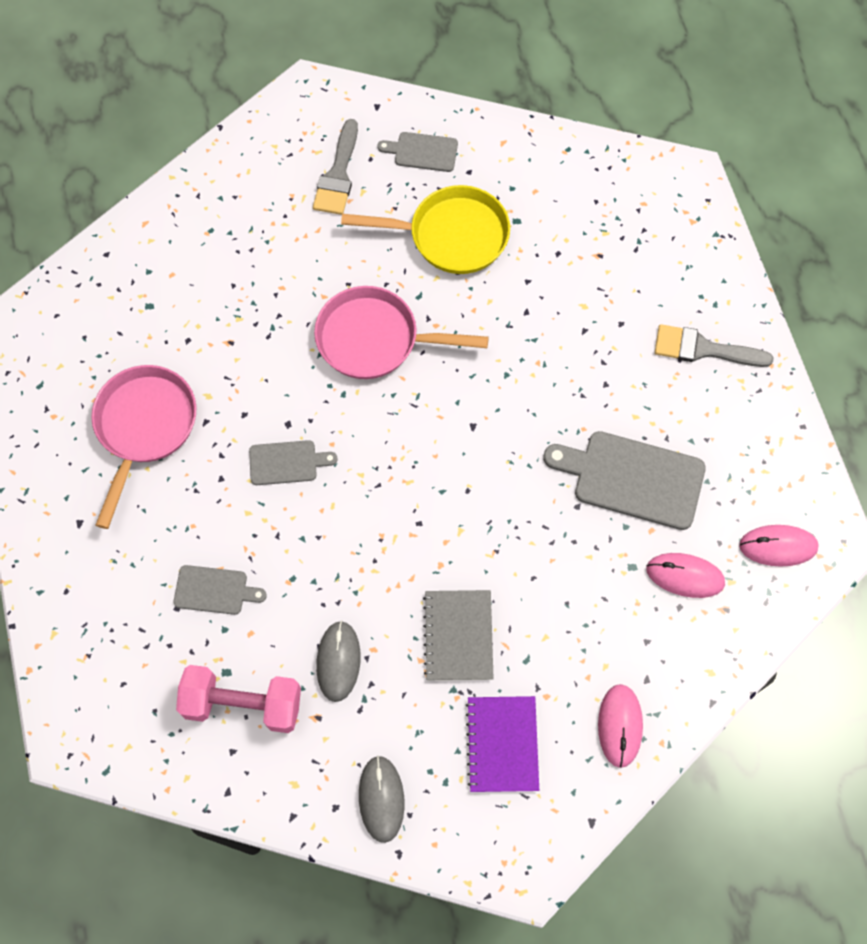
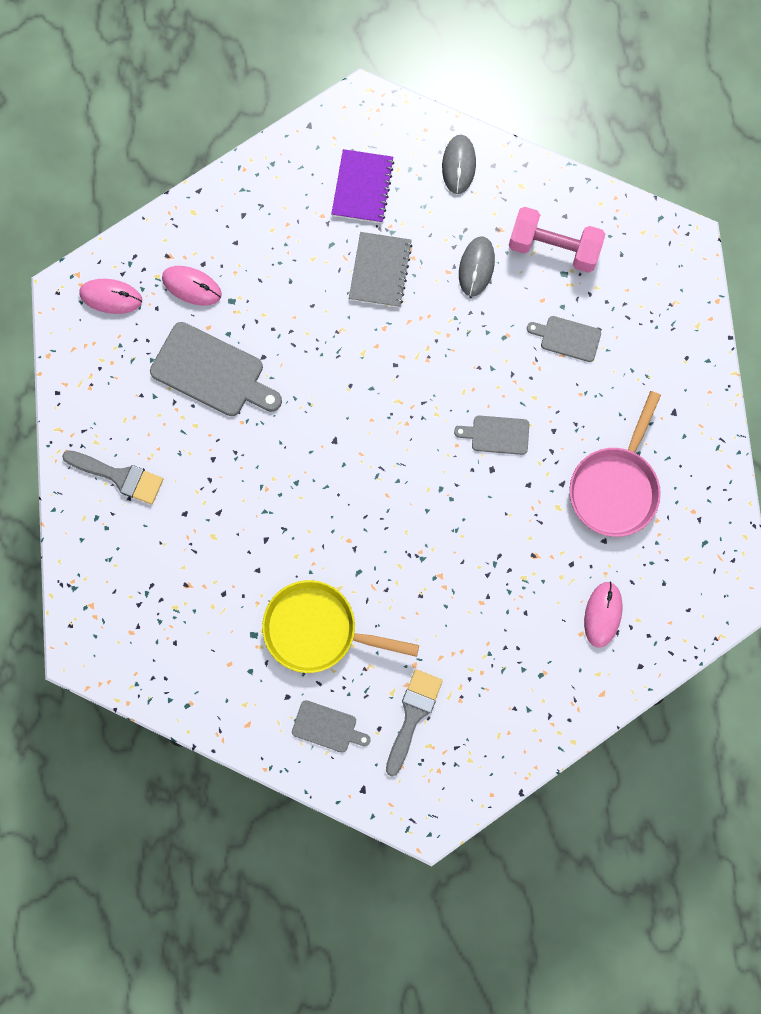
camera: 170 degrees left, 10 degrees up
(375, 339) = (405, 536): pink pan -> none
(620, 725) = (272, 186): pink mouse -> pink mouse (602, 614)

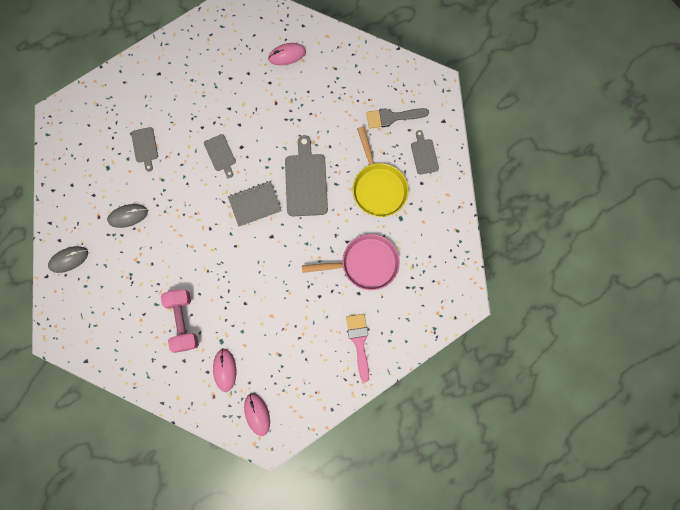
camera: 120 degrees left, 0 degrees up
(119, 476) = (359, 342): grey brush -> pink brush
(212, 372) = (270, 327): grey cutting board -> grey cutting board (306, 181)
(362, 187) = (110, 306): purple notebook -> none
(380, 271) = (158, 267): grey notebook -> grey notebook (255, 204)
(553, 248) = (95, 181): pink dumbbell -> pink dumbbell (183, 321)
(615, 487) = (216, 82): pink pan -> pink pan (365, 264)

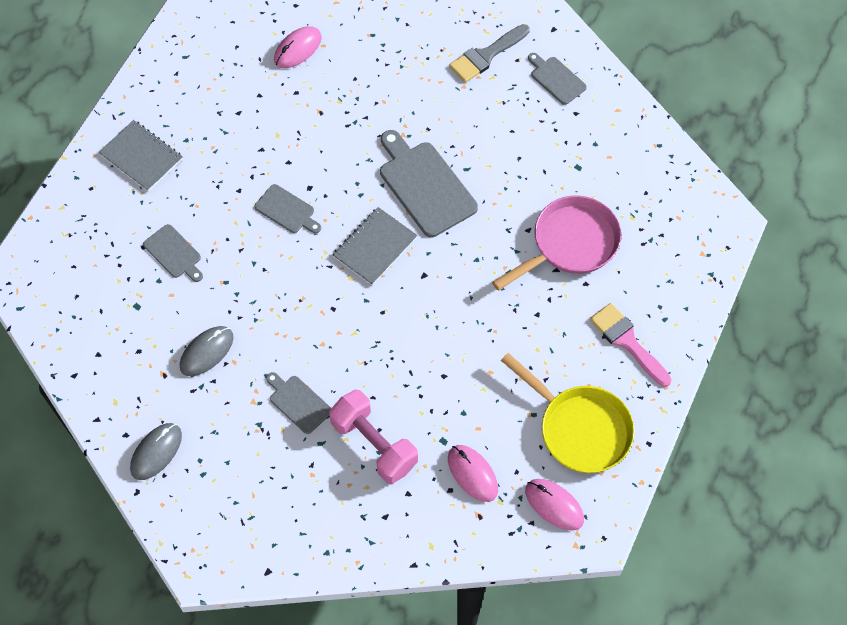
camera: 30 degrees left, 15 degrees down
(158, 274) = (298, 402): none -> grey cutting board
(161, 77) = (141, 157): none -> grey notebook
(378, 187) = (524, 146): yellow pan -> yellow pan (580, 428)

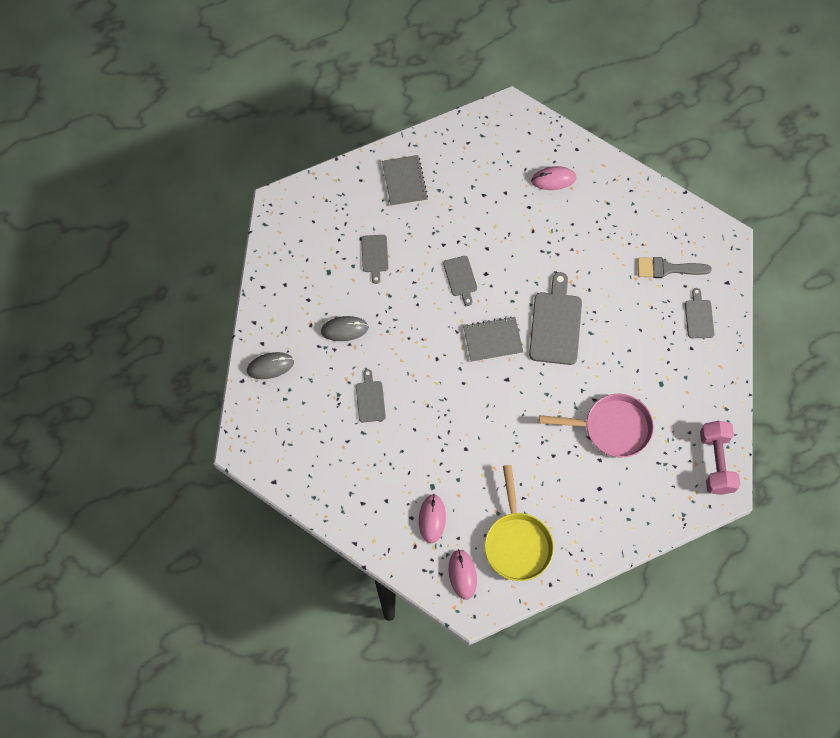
camera: 40 degrees right, 5 degrees up
(374, 444) = (391, 457): pink dumbbell -> pink dumbbell (716, 462)
(627, 341) = (593, 514): pink brush -> none

